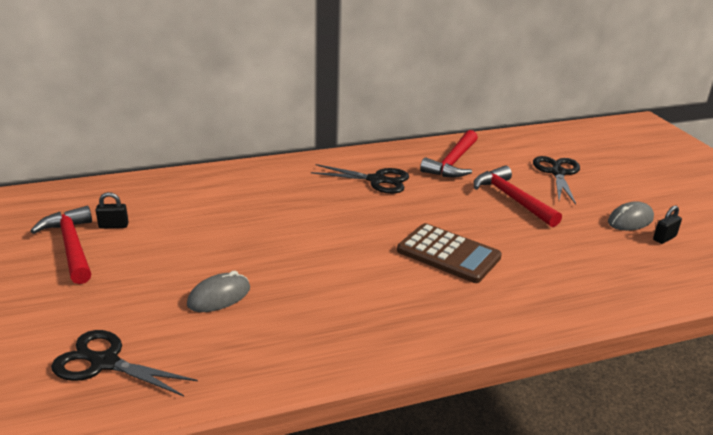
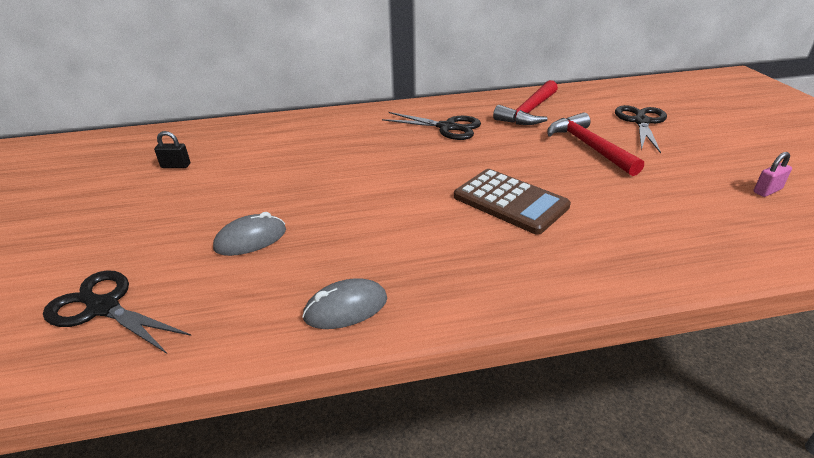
camera: 10 degrees right, 5 degrees up
(71, 246) = (128, 184): red hammer -> none
(630, 220) = (724, 171): grey mouse -> grey mouse (346, 308)
(664, 238) = (767, 191): black padlock -> pink padlock

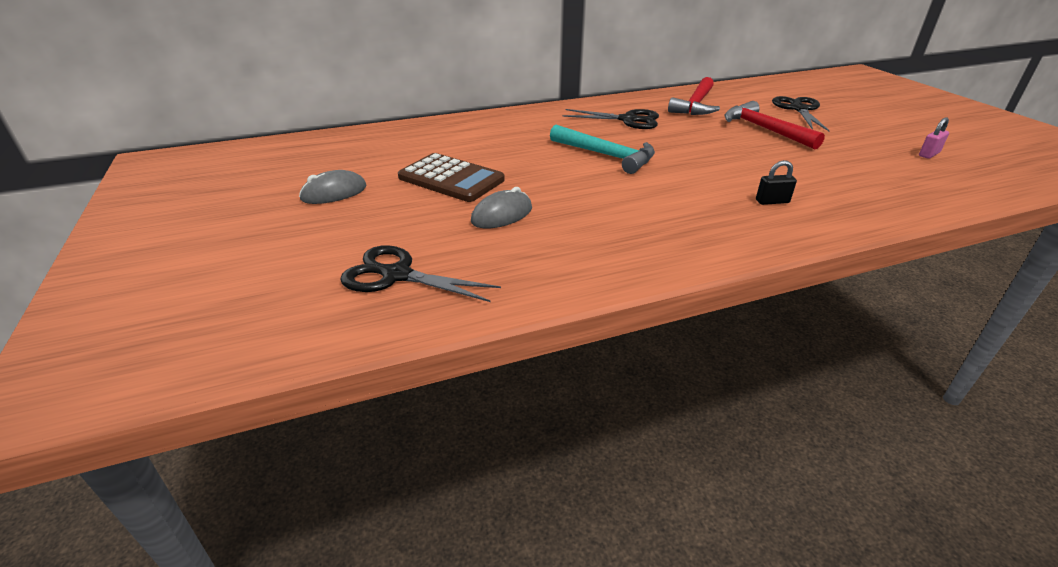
camera: 10 degrees left, 0 degrees up
(176, 166) = (380, 162): black padlock -> black padlock (772, 201)
(346, 308) = (627, 258): grey mouse -> grey mouse (334, 193)
(400, 171) = (606, 155): none -> turquoise hammer
(510, 202) = (721, 173): brown calculator -> brown calculator (451, 179)

